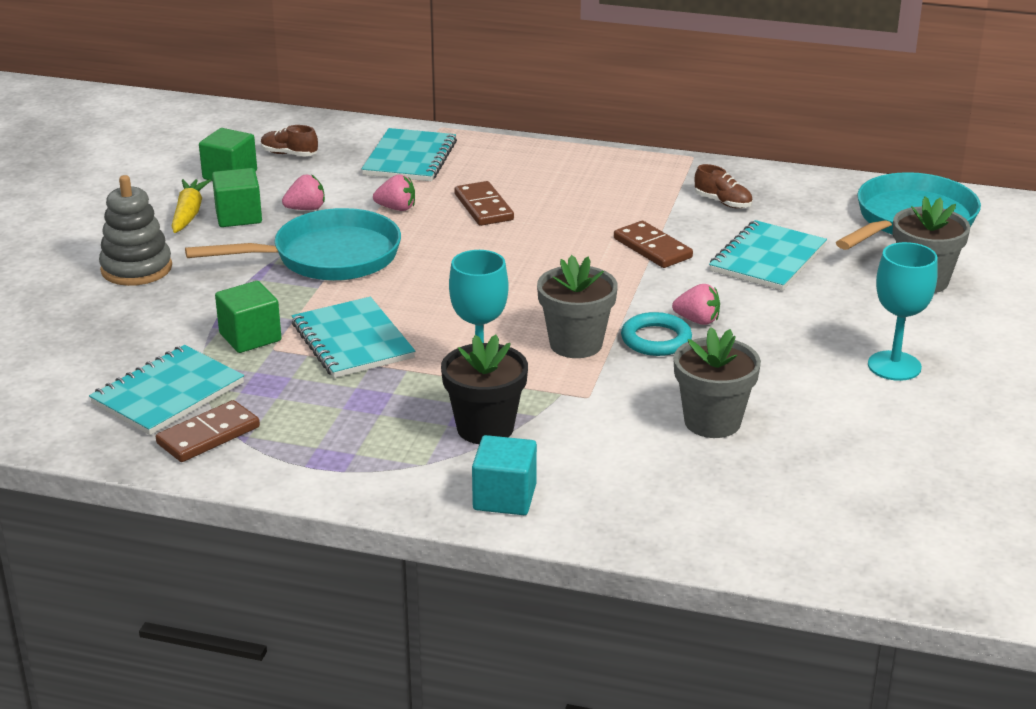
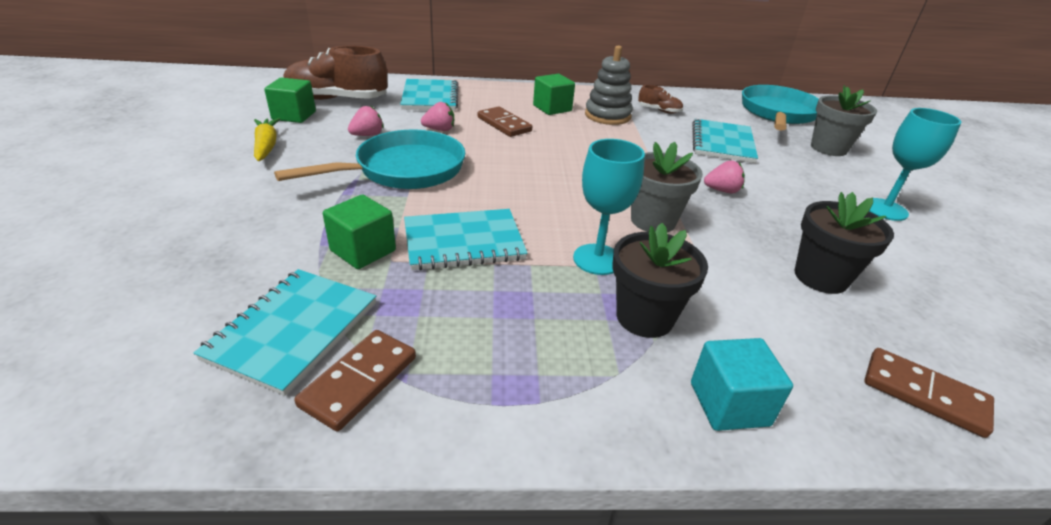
camera: 20 degrees left, 5 degrees up
(136, 269) = (227, 196): grey stacking toy -> grey stacking toy (607, 116)
(238, 216) = (312, 145): green cube -> green cube (552, 108)
(289, 154) = (337, 99): brown shoe -> brown shoe, size x2.17
(352, 341) = (463, 242): turquoise notebook -> turquoise notebook turned 60 degrees counterclockwise
(652, 248) = (642, 142): brown domino -> brown domino (924, 394)
(656, 339) = (708, 209): turquoise ring -> none
(712, 422) = (820, 277): grey flower pot -> black flower pot

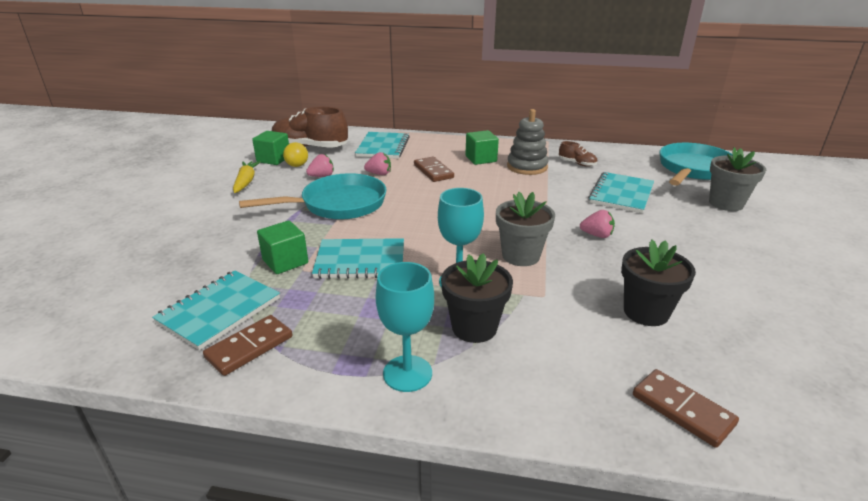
camera: 15 degrees right, 5 degrees down
(329, 123) = (297, 165): none -> yellow ball
(729, 404) = (508, 395): turquoise cube -> none
(885, 209) = (748, 261): turquoise goblet -> turquoise goblet (407, 373)

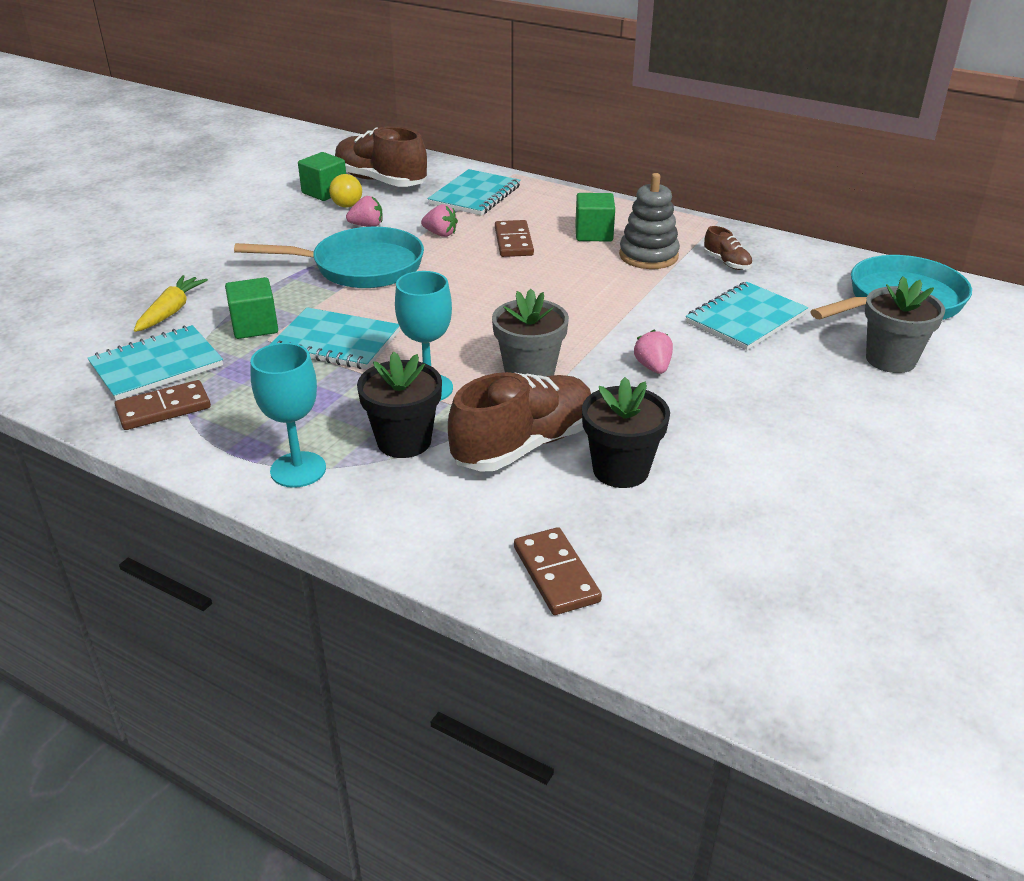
camera: 20 degrees right, 5 degrees up
(246, 182) = (273, 218): yellow carrot -> yellow carrot (171, 311)
(564, 309) = (524, 445): none -> brown shoe
(597, 235) = (653, 367): pink strawberry -> pink strawberry turned 135 degrees counterclockwise

